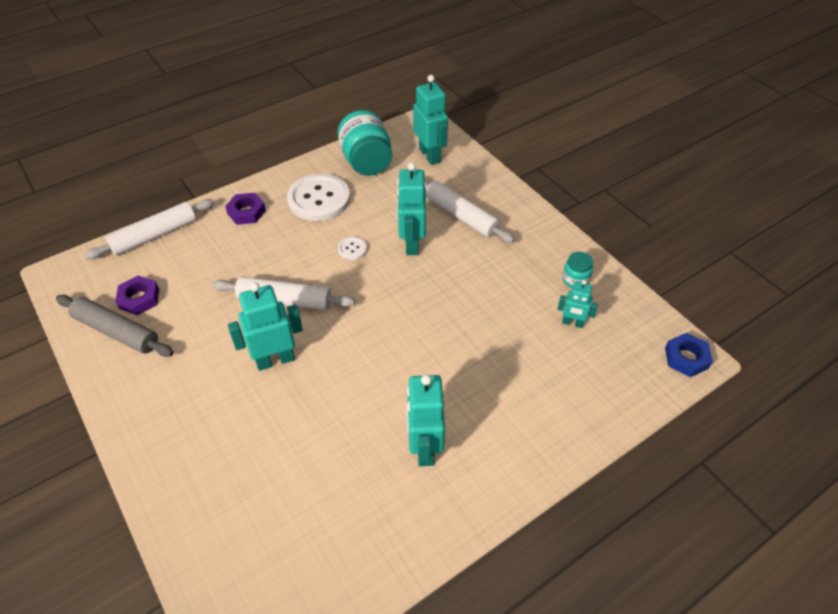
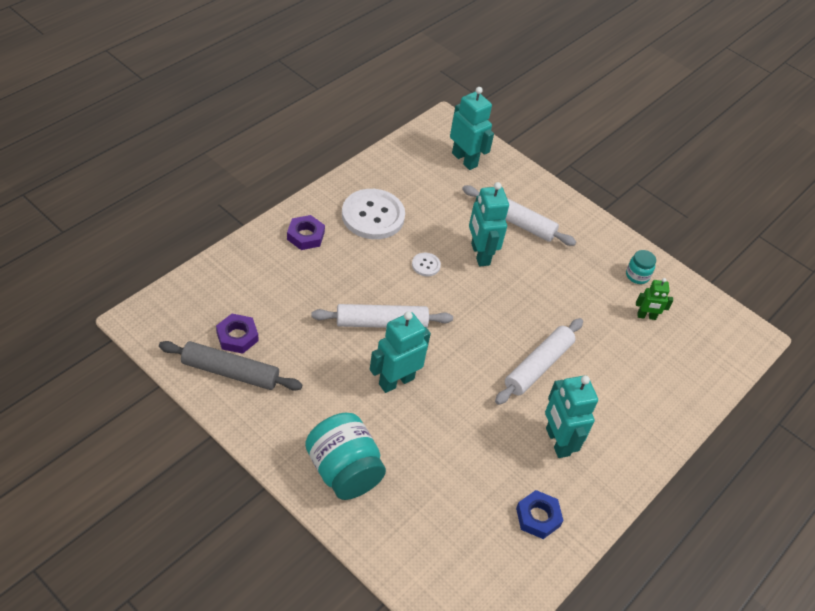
camera: 20 degrees left, 0 degrees up
(154, 235) = (221, 269): white rolling pin -> white rolling pin (538, 366)
(366, 162) = (405, 171): turquoise jar -> turquoise jar (344, 471)
(572, 323) = (646, 316): turquoise robot -> green robot
(686, 358) = (747, 337): blue nut -> blue nut (538, 517)

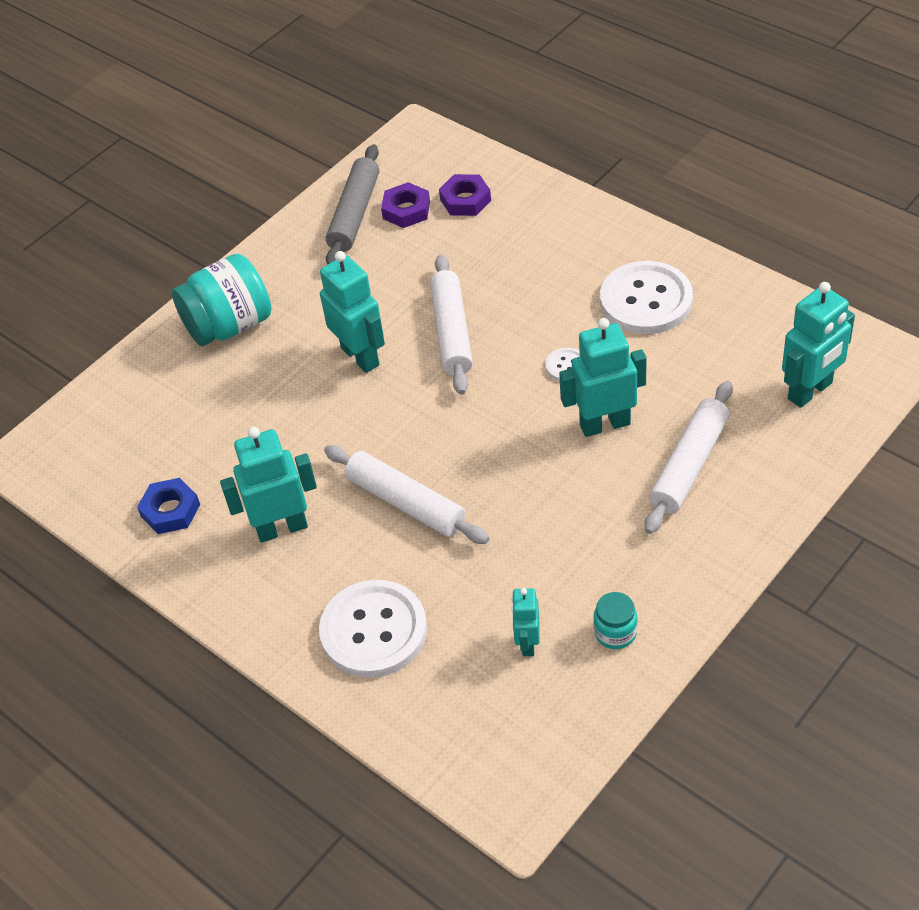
camera: 100 degrees right, 0 degrees up
(305, 236) = (586, 240): purple nut -> purple nut (465, 200)
(641, 393) = (373, 631): none -> white button
(646, 316) = (527, 643): green robot -> turquoise robot

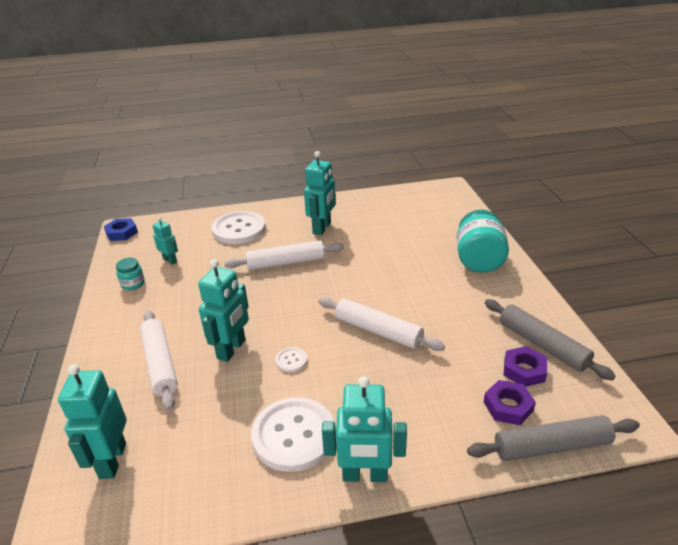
camera: 125 degrees right, 15 degrees down
(170, 510) = (371, 208): blue nut -> blue nut (122, 233)
(360, 356) = (400, 290): turquoise robot -> turquoise robot (365, 475)
(485, 161) = (551, 446): none -> grey rolling pin

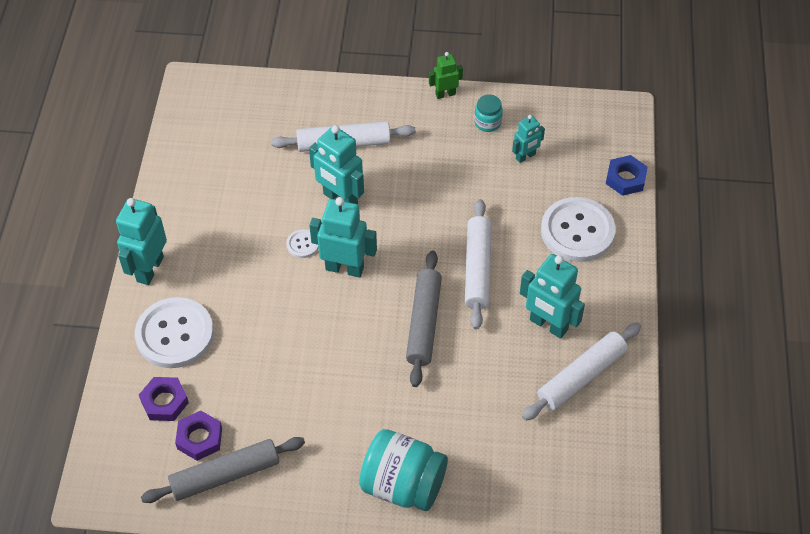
camera: 105 degrees right, 20 degrees up
(96, 313) = (445, 94): none -> green robot
(112, 460) = (243, 112): turquoise robot -> turquoise robot (344, 268)
(122, 233) = (609, 111): blue nut -> blue nut (625, 178)
(294, 435) = (212, 230): white button -> white button (175, 334)
(378, 331) = (314, 328): white rolling pin -> white rolling pin (581, 376)
(551, 446) = (108, 414): grey rolling pin -> grey rolling pin (423, 323)

